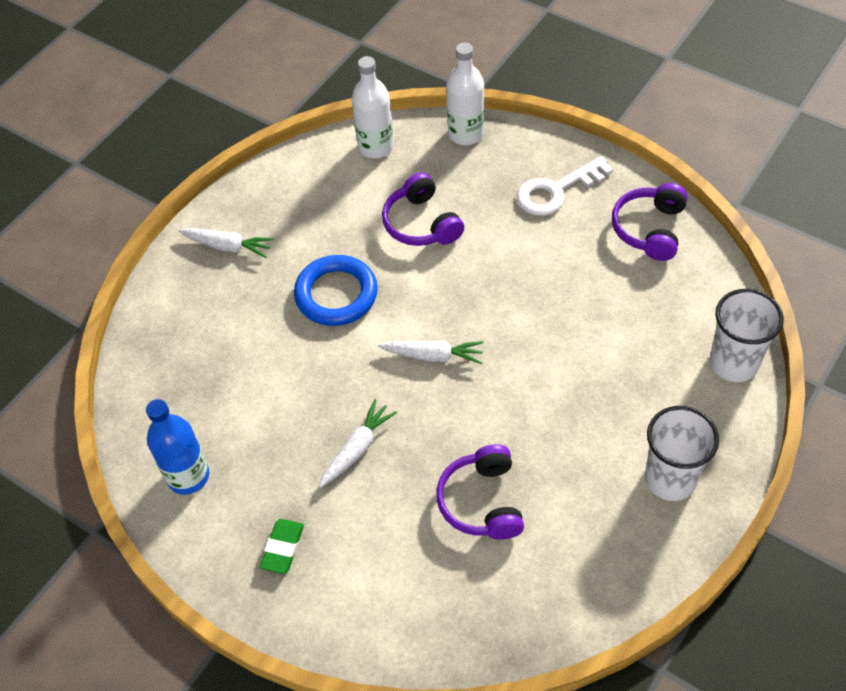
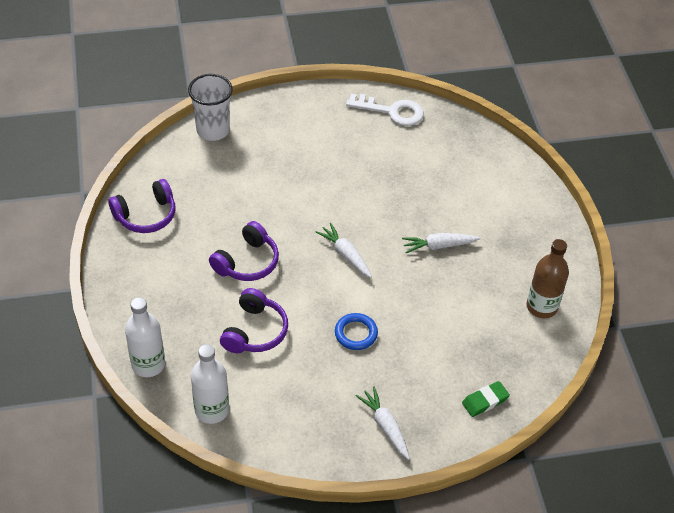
camera: 140 degrees left, 5 degrees down
(188, 476) = (541, 307): blue bottle -> brown bottle
(283, 548) = (524, 235): green eraser -> green eraser (485, 401)
(336, 294) = (356, 333): blue ring -> blue ring, size x0.63
(482, 501) = (406, 176): purple headphones -> purple headphones (247, 262)
(556, 190) = (156, 279): white key -> white key (391, 111)
(670, 479) = (312, 117): white cup -> none

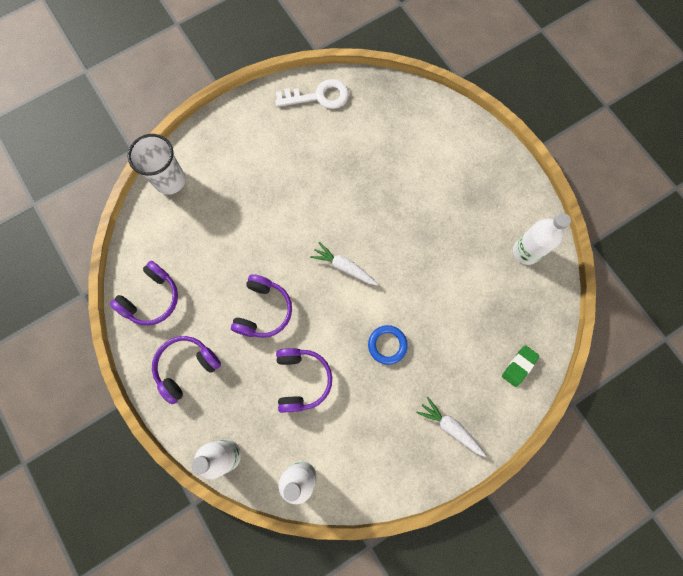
camera: 20 degrees left, 25 degrees up
(149, 281) = (186, 367): none -> purple headphones
(439, 246) = (418, 224): white carrot -> none
(541, 307) = (526, 251): brown bottle -> white bottle

